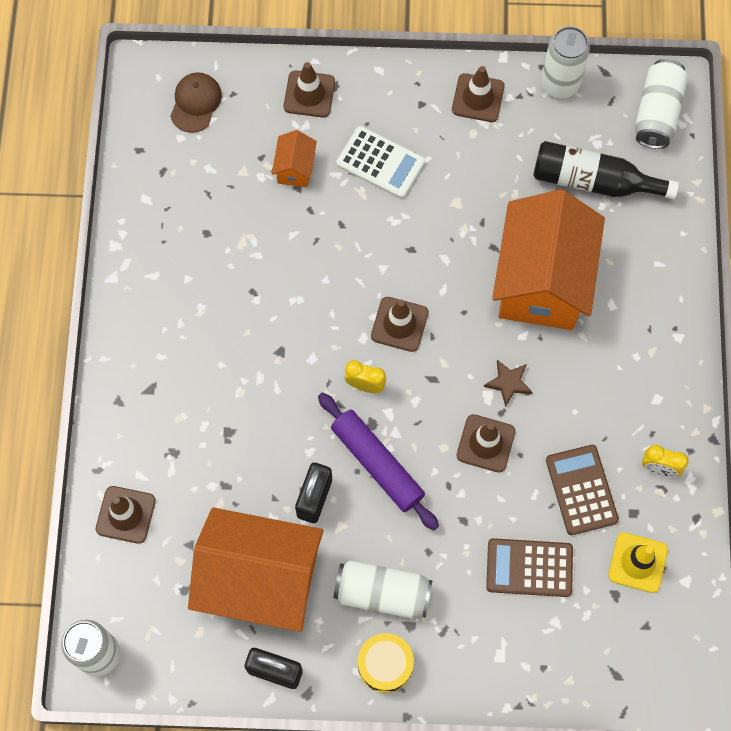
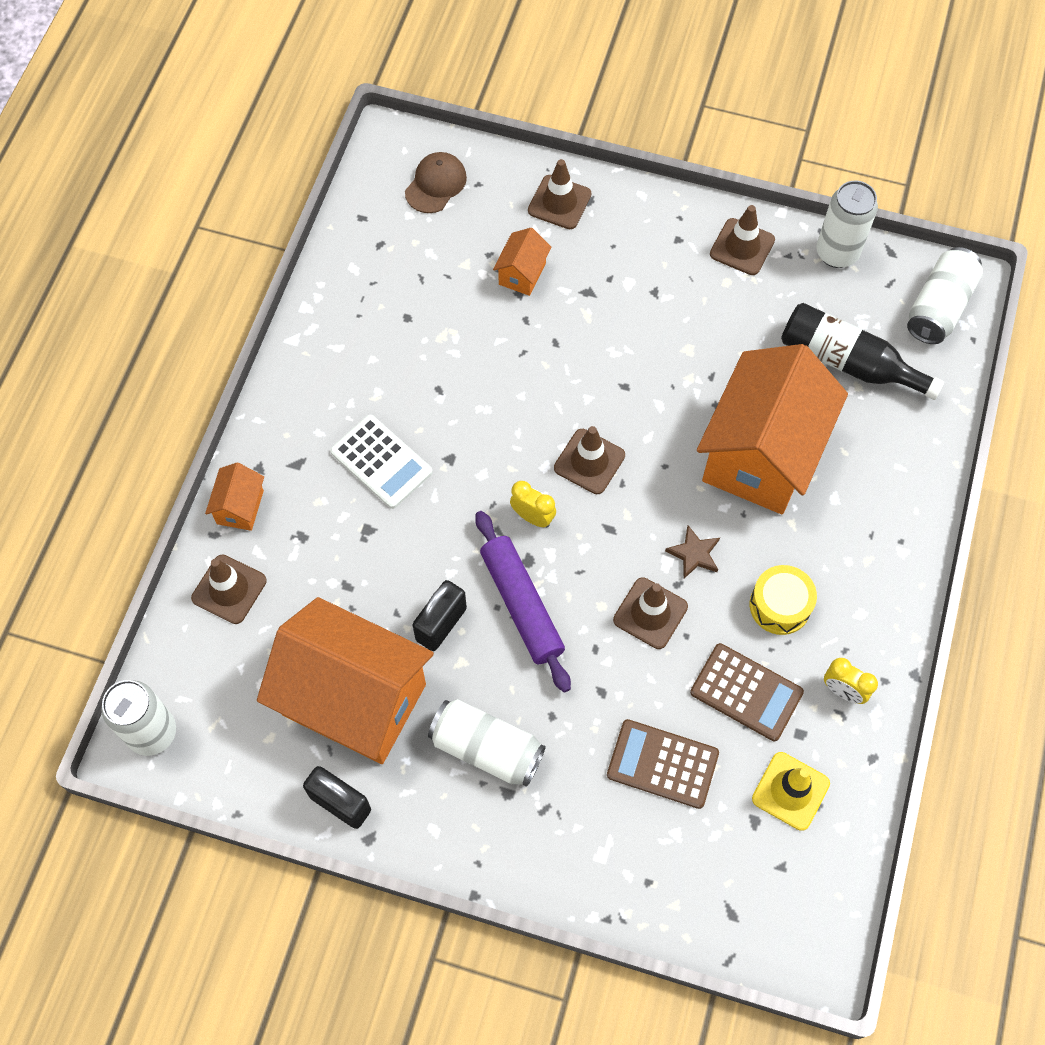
camera: 15 degrees right, 5 degrees down
(113, 440) = (240, 507): none -> orange house
(380, 163) = (616, 289): white calculator -> white calculator (381, 462)
(385, 665) = (466, 830): yellow drum -> yellow drum (780, 605)
(581, 490) = (746, 692): brown calculator -> brown calculator turned 120 degrees clockwise

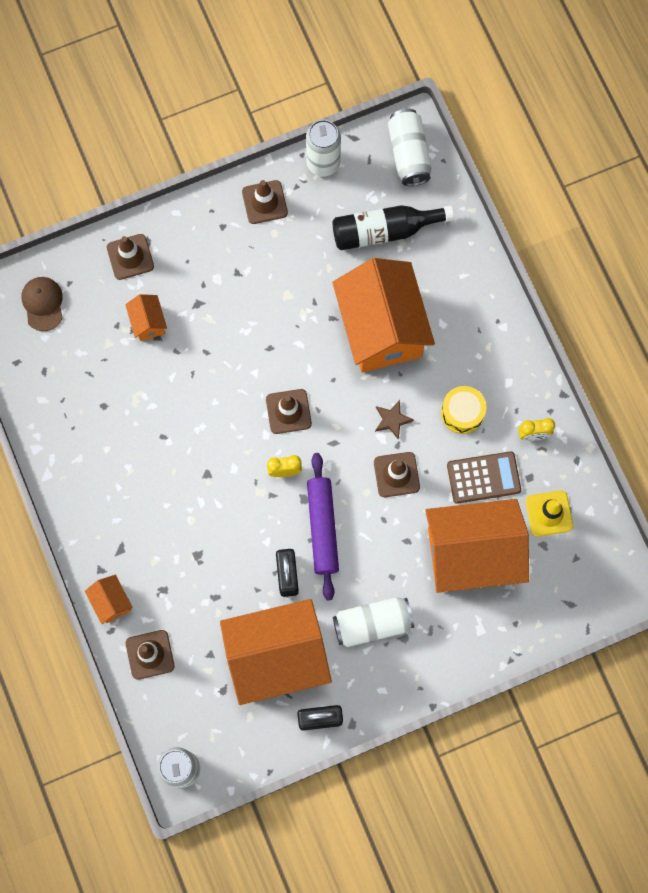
camera: 40 degrees left, 10 degrees up
(381, 462) = (169, 508): white calculator -> none
(521, 605) = (322, 528): purple rolling pin -> purple rolling pin turned 60 degrees clockwise
(662, 764) = (471, 554): brown calculator -> orange house

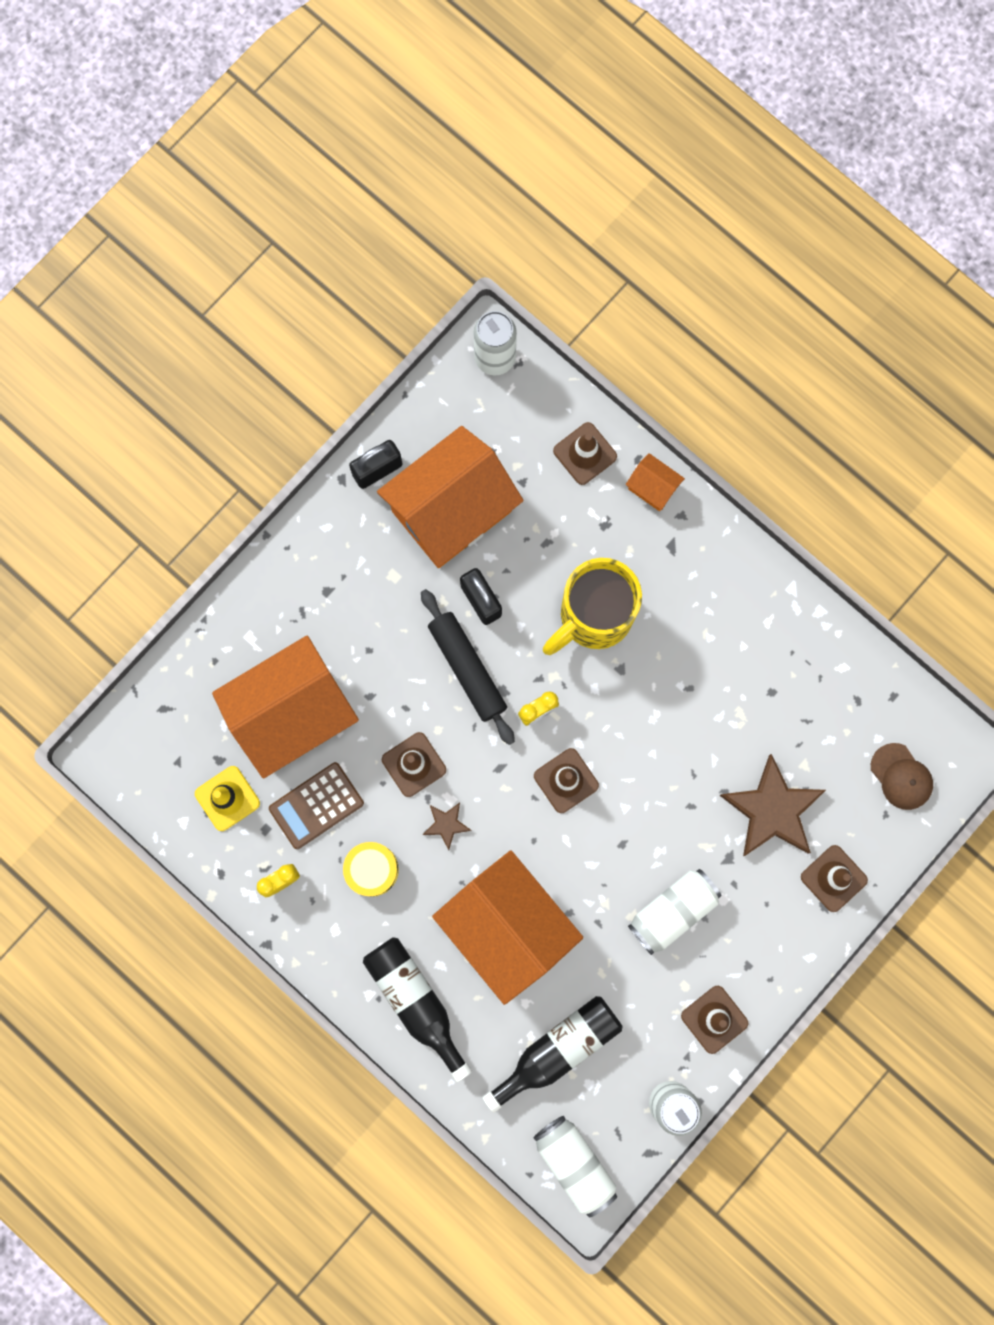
camera: 155 degrees right, 5 degrees up
(148, 322) = (772, 810): orange house -> brown star
(208, 523) = (593, 616): none -> yellow mug
(322, 528) = (467, 668): purple rolling pin -> black rolling pin
(372, 624) = (367, 591): white can -> white can (672, 911)
(471, 307) = (415, 1001): none -> black bottle

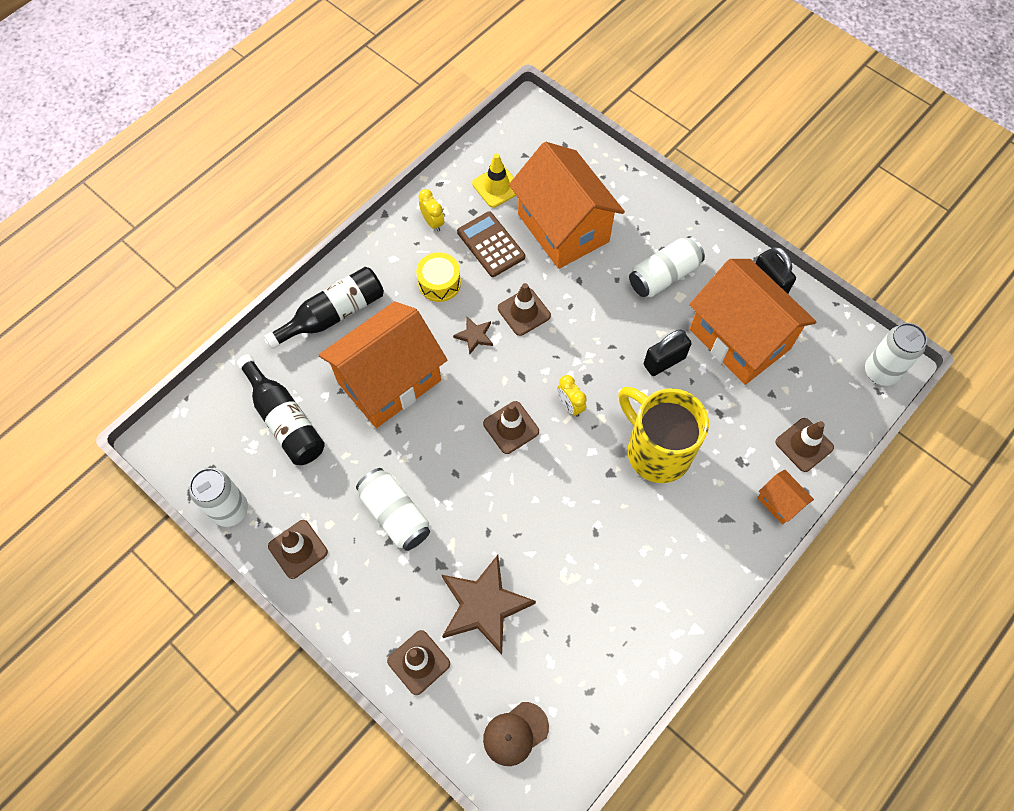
camera: 90 degrees right, 15 degrees down
(467, 668) = (605, 351): black rolling pin -> none
(574, 1163) = (190, 432): white can -> white can (664, 276)
(652, 488) = (779, 502): orange house -> orange house turned 75 degrees counterclockwise

